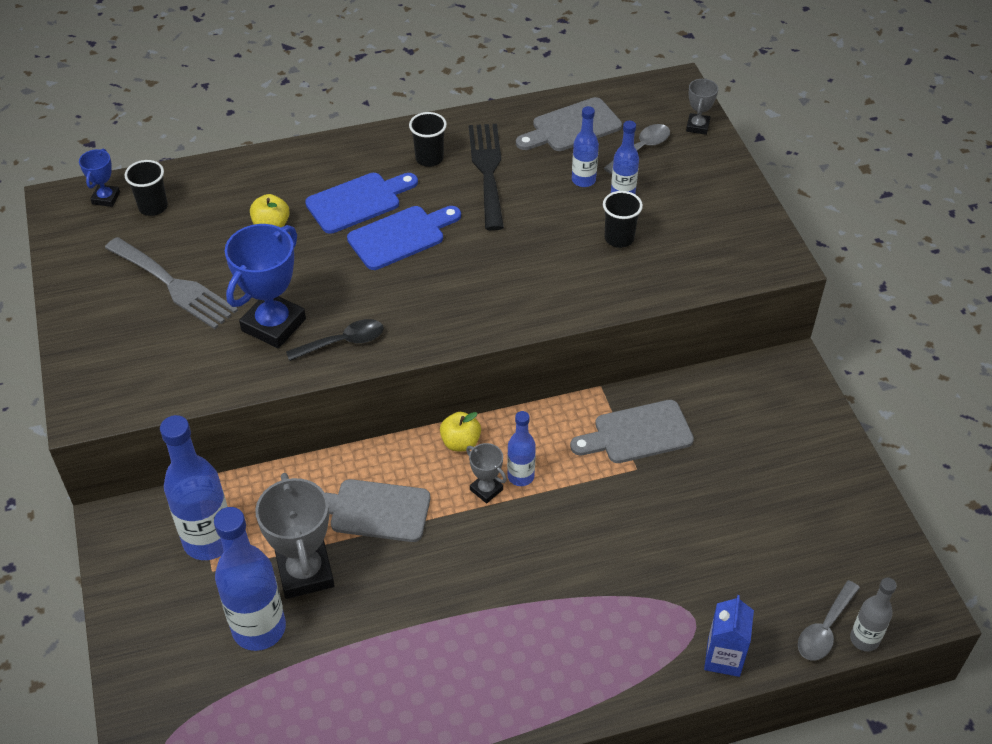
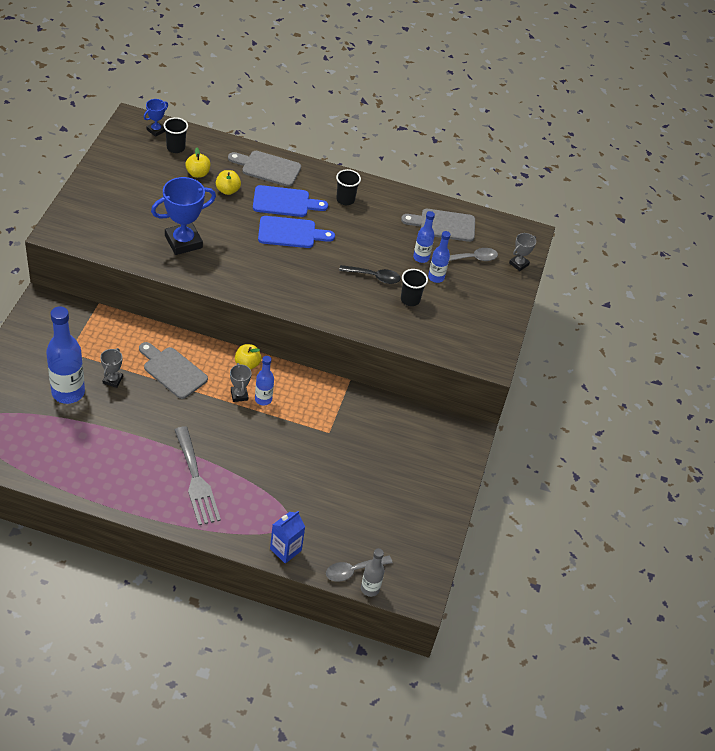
camera: 25 degrees right, 0 degrees up
(174, 285) = (151, 194): grey fork -> grey fork (196, 480)
(209, 540) = (79, 337): blue bottle -> none
(212, 225) = (198, 173): none -> yellow apple
(305, 572) = (113, 380): grey trophy -> grey trophy, size x0.51
(343, 342) = (210, 270): black spoon -> black spoon (374, 277)
(487, 171) = (371, 223): black fork -> none
(637, 433) = (347, 415): grey cutting board -> grey cutting board (268, 168)

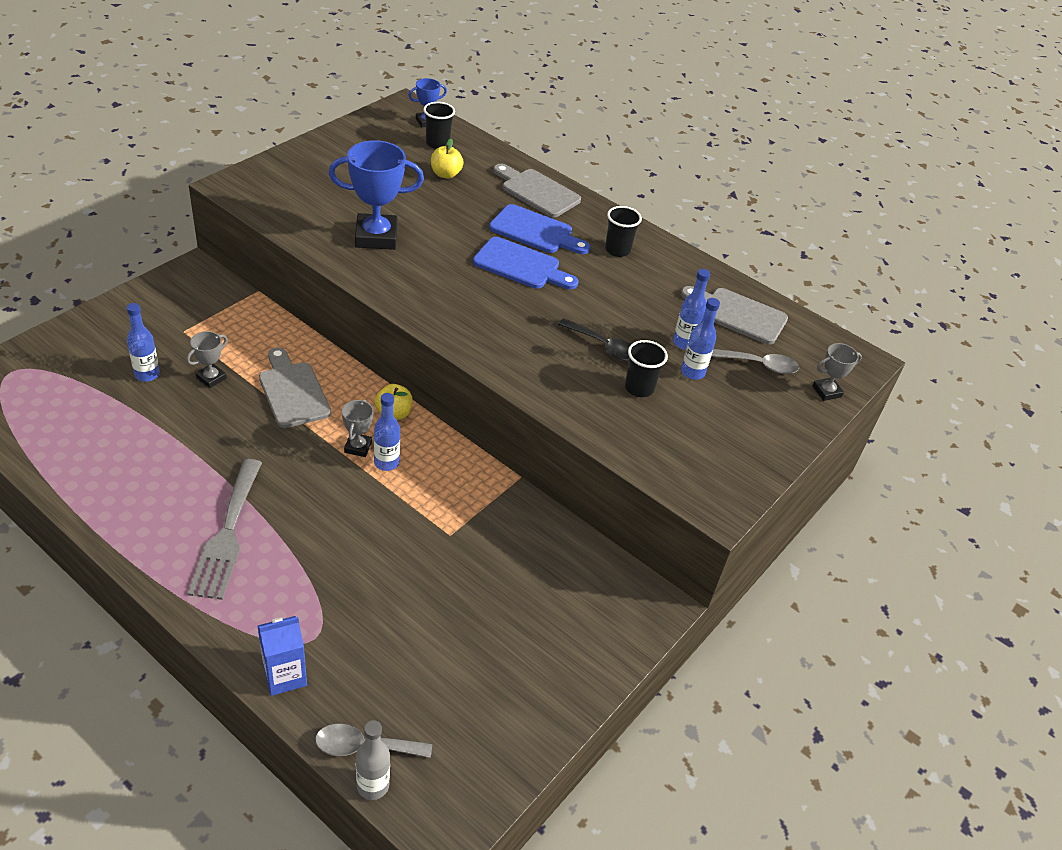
camera: 25 degrees right, 5 degrees down
(68, 392) = (147, 374): blue bottle -> blue bottle, size x0.54
(227, 190) = (470, 200): yellow apple -> none

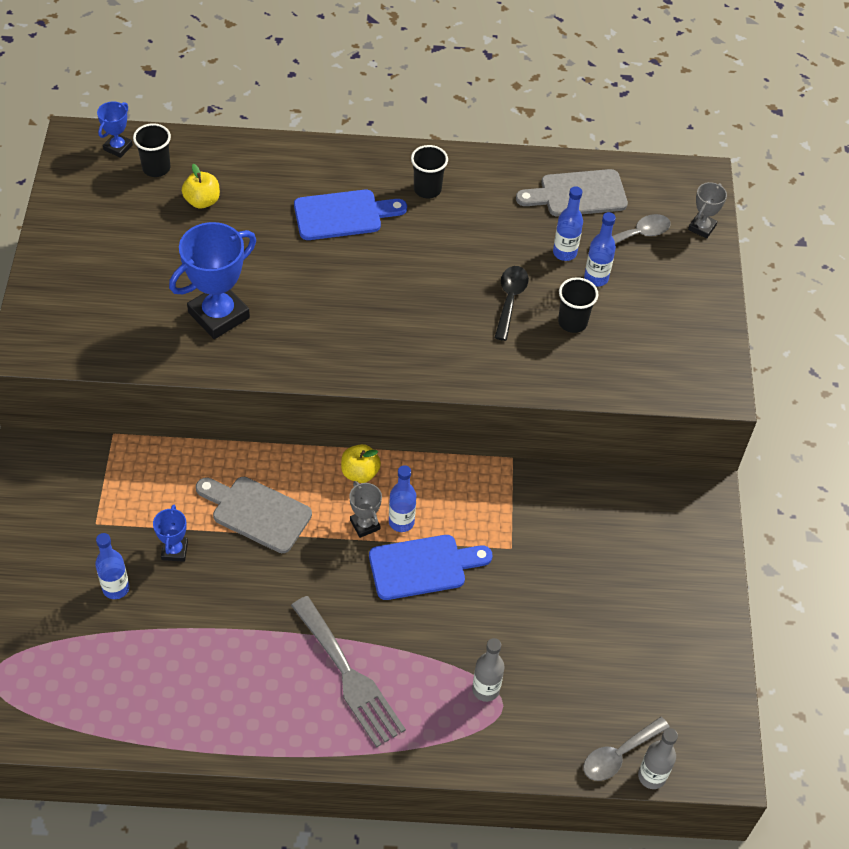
camera: 35 degrees left, 10 degrees up
(211, 378) = (174, 550): grey trophy -> blue trophy
(285, 675) = (513, 749): blue carton -> none
(315, 617) = (485, 689): none -> grey bottle
(521, 265) = (368, 261): blue cutting board -> blue cutting board (423, 566)
(537, 192) = (300, 167): grey cutting board -> none
(603, 346) = (510, 300): black spoon -> black spoon turned 75 degrees counterclockwise

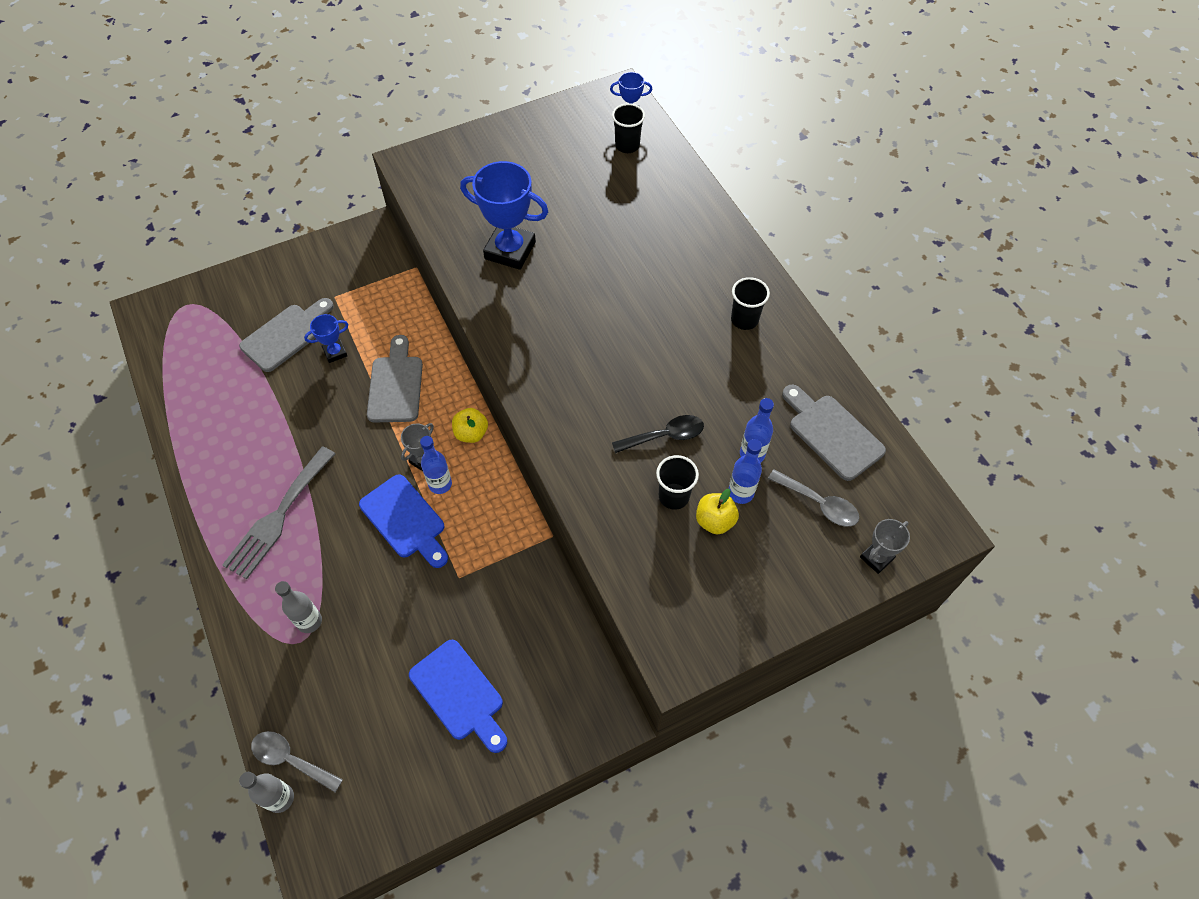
camera: 65 degrees right, 5 degrees up
(116, 588) = (286, 335): blue bottle -> grey cutting board
(202, 201) = (615, 187): yellow apple -> yellow apple (715, 521)
(343, 215) = (670, 277): blue cutting board -> blue cutting board (459, 694)
(702, 227) = (876, 558): grey trophy -> grey trophy turned 45 degrees counterclockwise

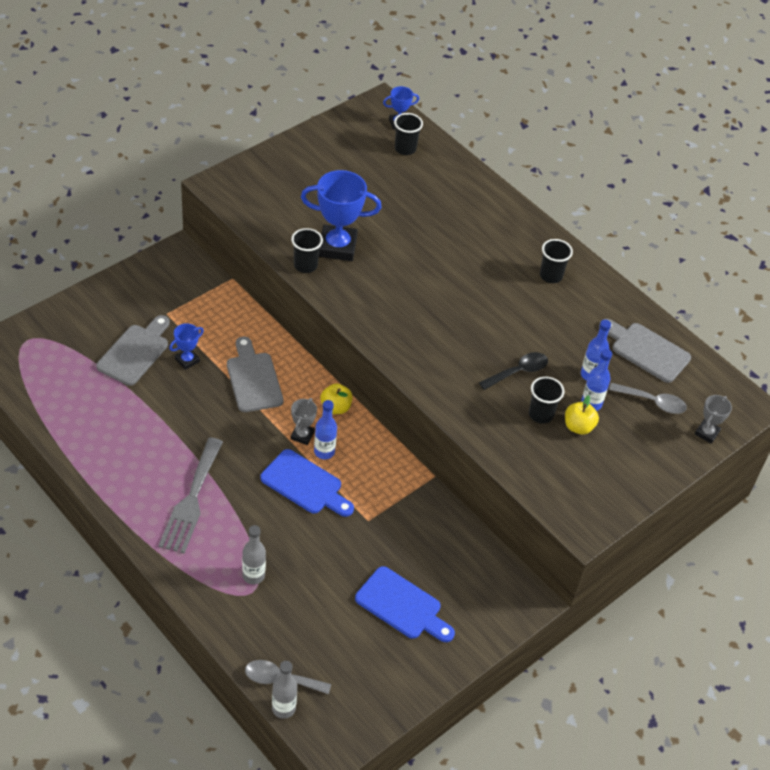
camera: 20 degrees left, 10 degrees down
(466, 267) = (305, 265): none -> black cup

